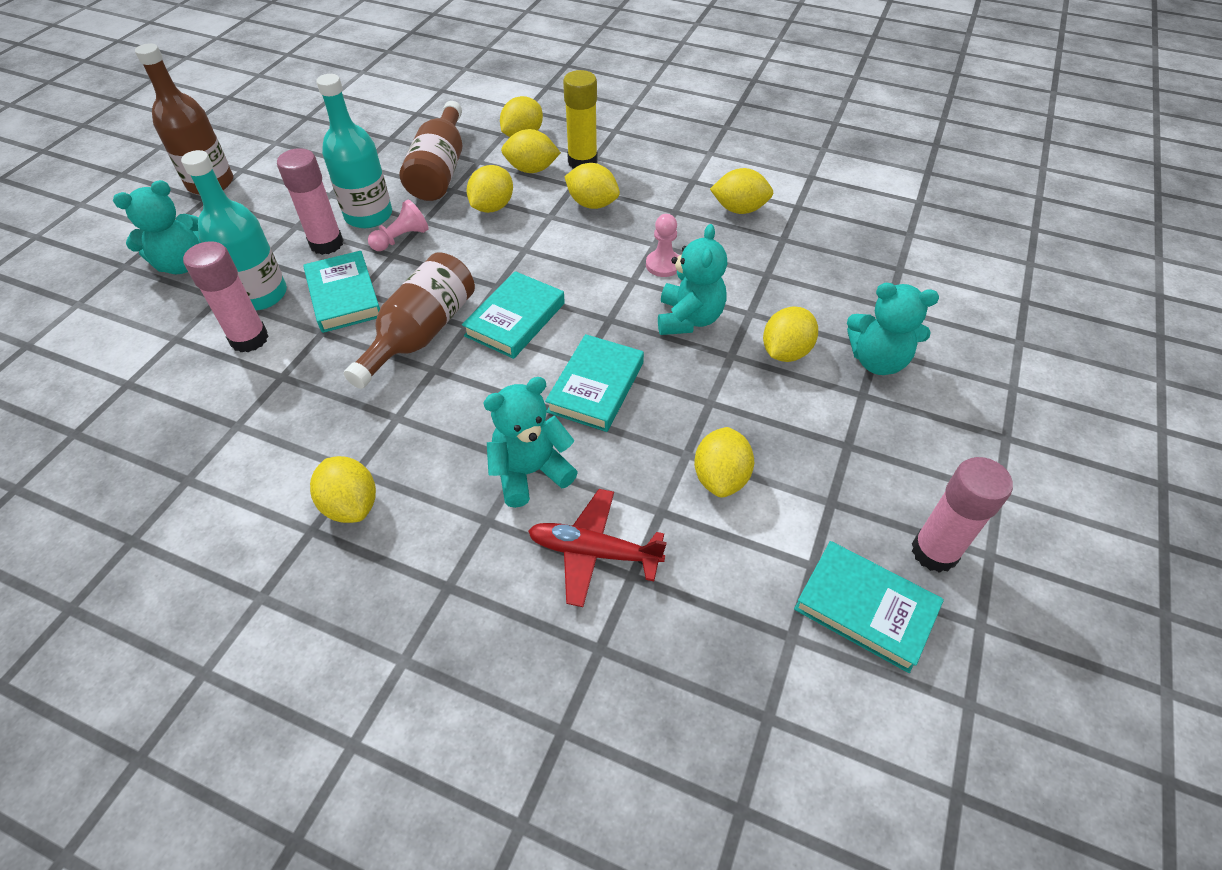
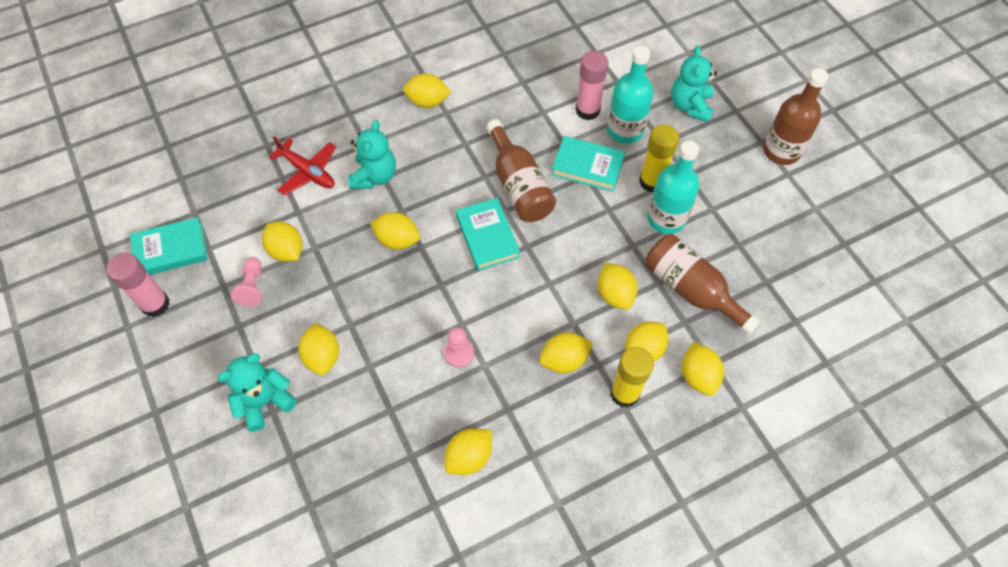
camera: 130 degrees right, 10 degrees up
(326, 244) = (651, 181): pink glue stick -> yellow glue stick
(401, 238) = (622, 223): pink pawn -> pink pawn (252, 287)
(593, 552) = (308, 172): red plane -> red plane turned 75 degrees clockwise
(596, 387) = (397, 240): turquoise book -> yellow lemon
(689, 319) = (399, 327): turquoise teddy bear -> none

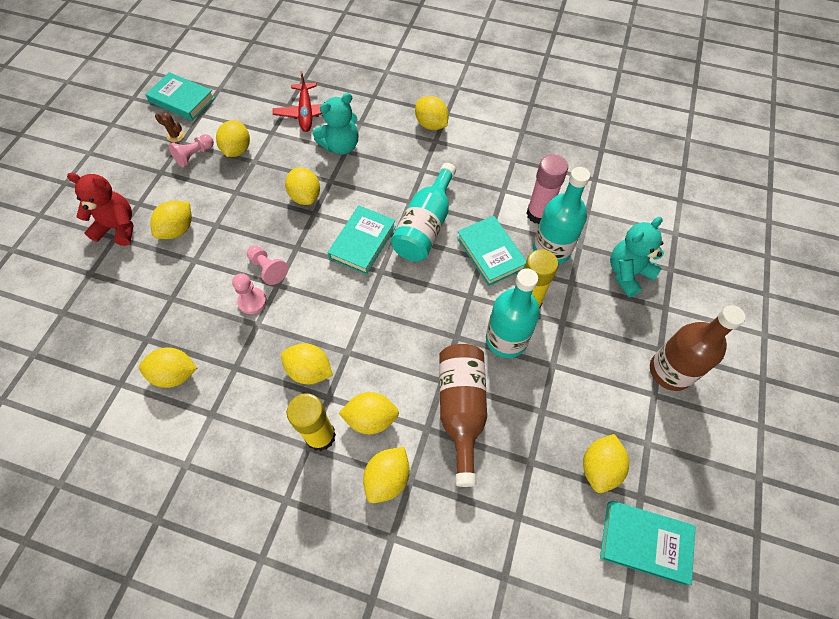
camera: 45 degrees right, 0 degrees up
(155, 304) = (138, 123): pink glue stick -> none
(209, 285) = (175, 136): none -> brown cactus
(265, 401) = (118, 228): turquoise teddy bear -> red teddy bear
(439, 319) = (268, 269): none -> pink pawn
(519, 185) = (425, 226): brown bottle -> turquoise bottle
(615, 294) = (400, 359): yellow lemon -> yellow lemon (599, 467)
(873, 268) = (644, 542): none -> turquoise book

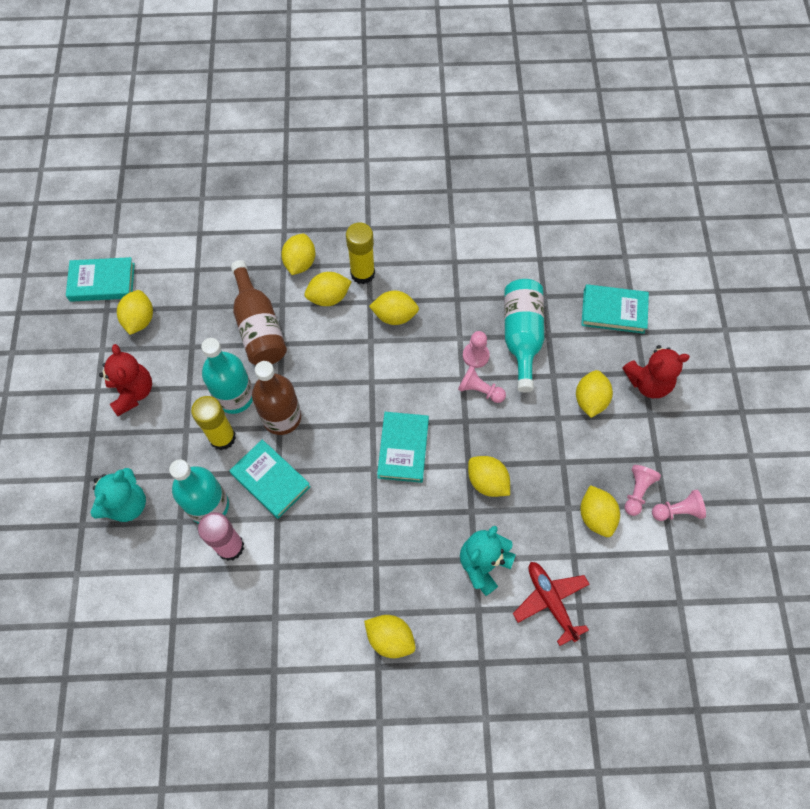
camera: 160 degrees right, 5 degrees up
(175, 136) = (677, 511): brown cactus -> pink pawn
(175, 374) = (501, 278): yellow lemon -> none
(182, 100) = (710, 567): turquoise book -> turquoise book (613, 311)
(425, 226) = (347, 489): turquoise bottle -> turquoise bottle (521, 336)
(614, 379) = (133, 392): none -> red teddy bear
(670, 371) = (83, 415): brown bottle -> brown bottle (281, 417)

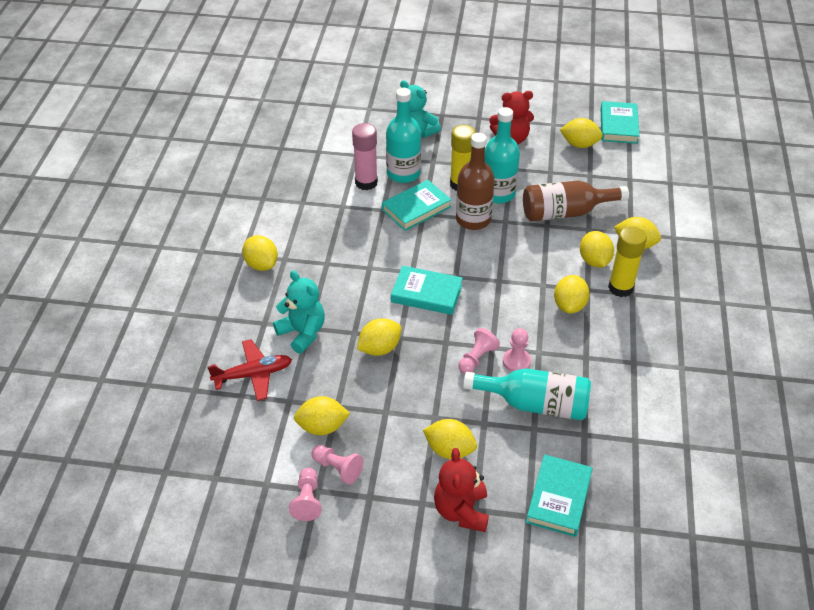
camera: 100 degrees right, 20 degrees down
(390, 638) = (261, 264): yellow lemon -> yellow lemon turned 75 degrees counterclockwise

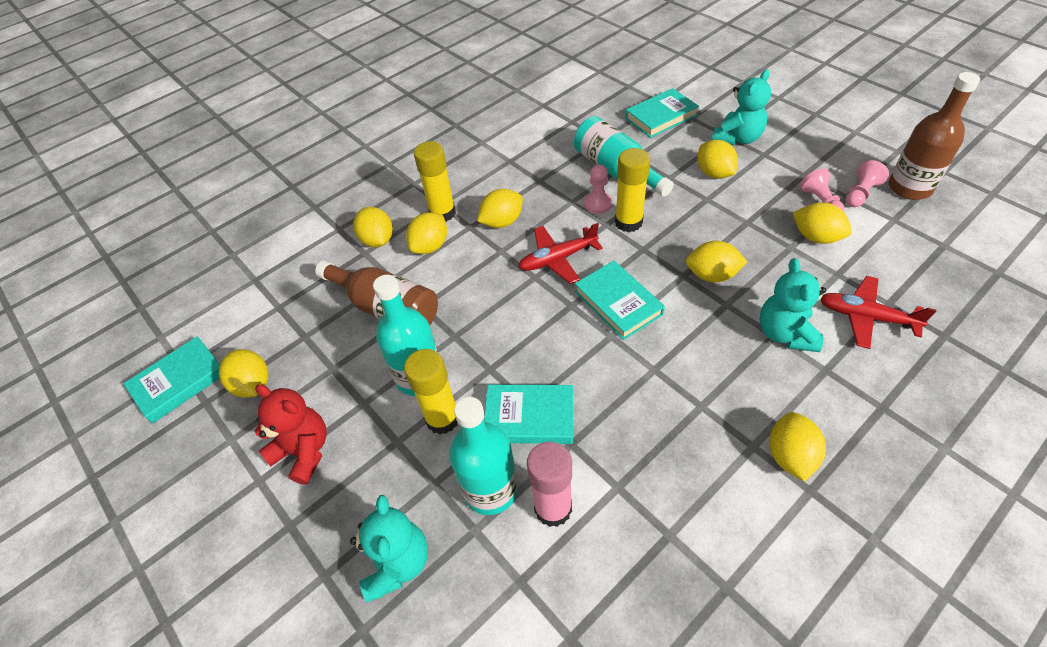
camera: 135 degrees left, 5 degrees up
(461, 511) = (737, 138): red teddy bear -> turquoise teddy bear
(473, 219) = (483, 359): brown bottle -> brown bottle (909, 188)
(477, 358) = (628, 222): pink pawn -> yellow glue stick
(497, 300) = (557, 259): none -> red plane

